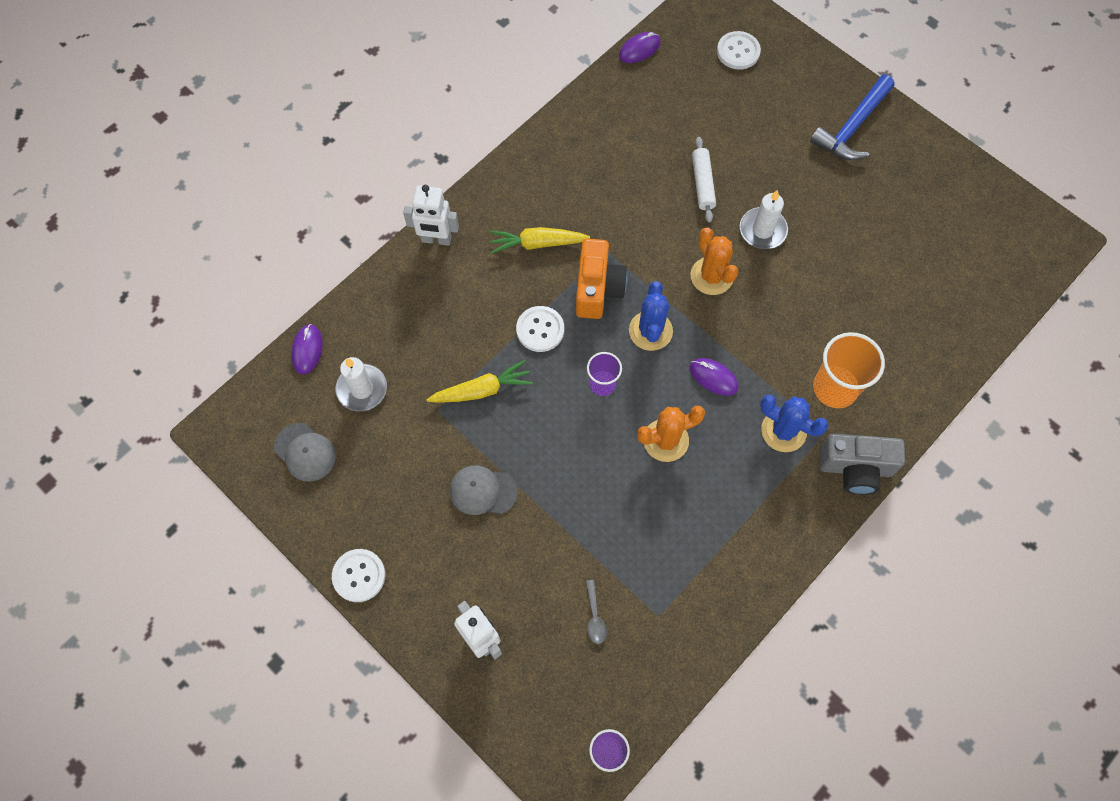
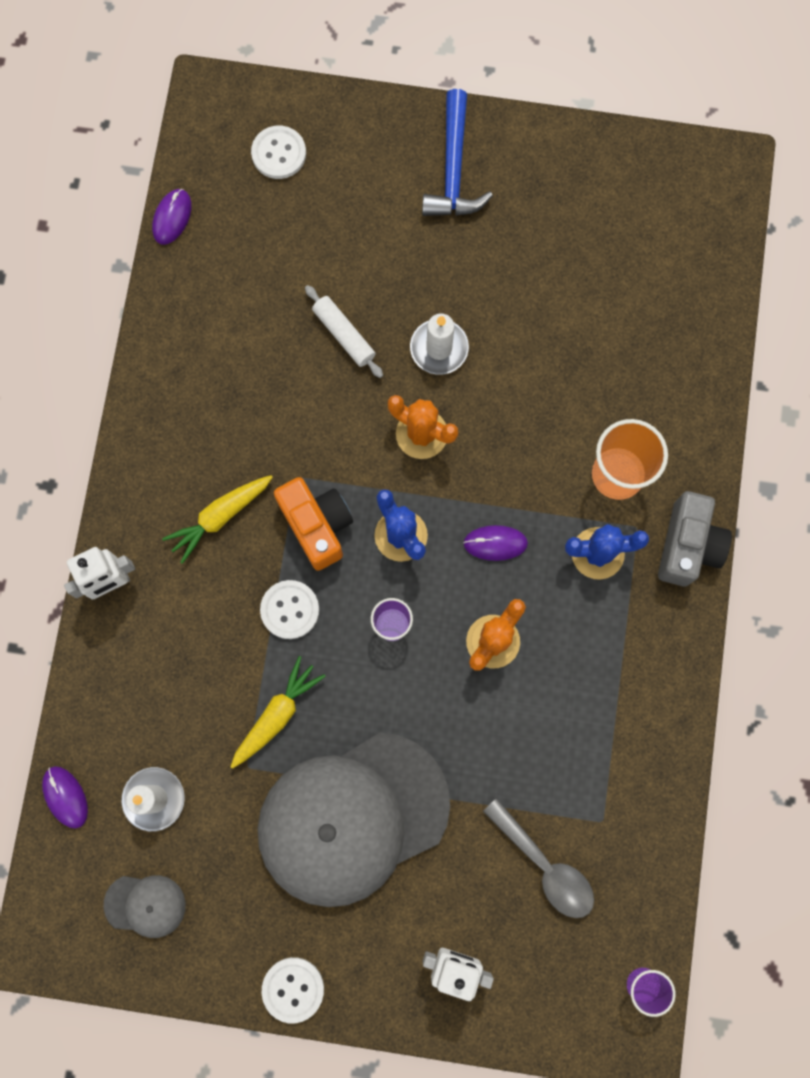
camera: 35 degrees left, 10 degrees up
(483, 491) = (352, 818): grey cap -> grey cap, size x2.47
(595, 617) = (545, 866): grey spoon -> grey spoon, size x1.94
(855, 468) = (688, 546): grey camera -> grey camera turned 45 degrees counterclockwise

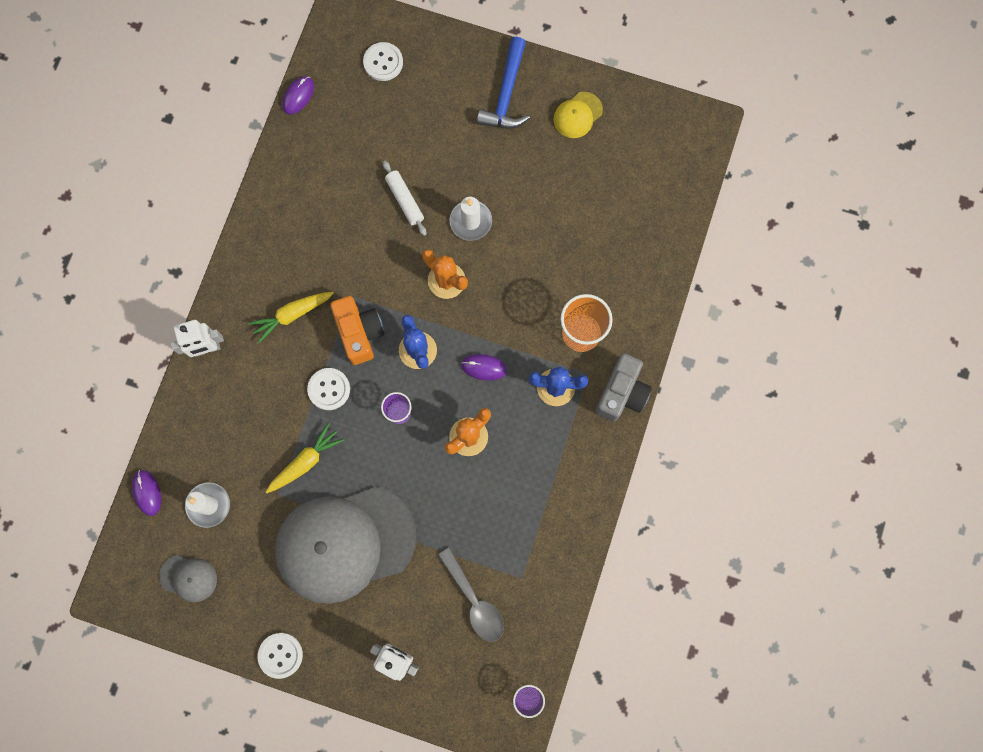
camera: 10 degrees right, 0 degrees up
(555, 181) = (577, 115): none -> yellow cap

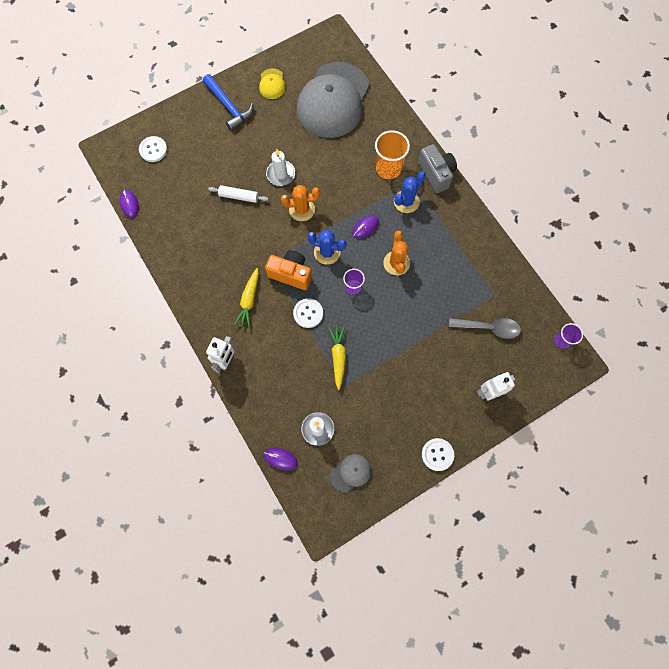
camera: 50 degrees left, 5 degrees down
(345, 543) = (402, 371): grey cap -> grey cap (333, 100)

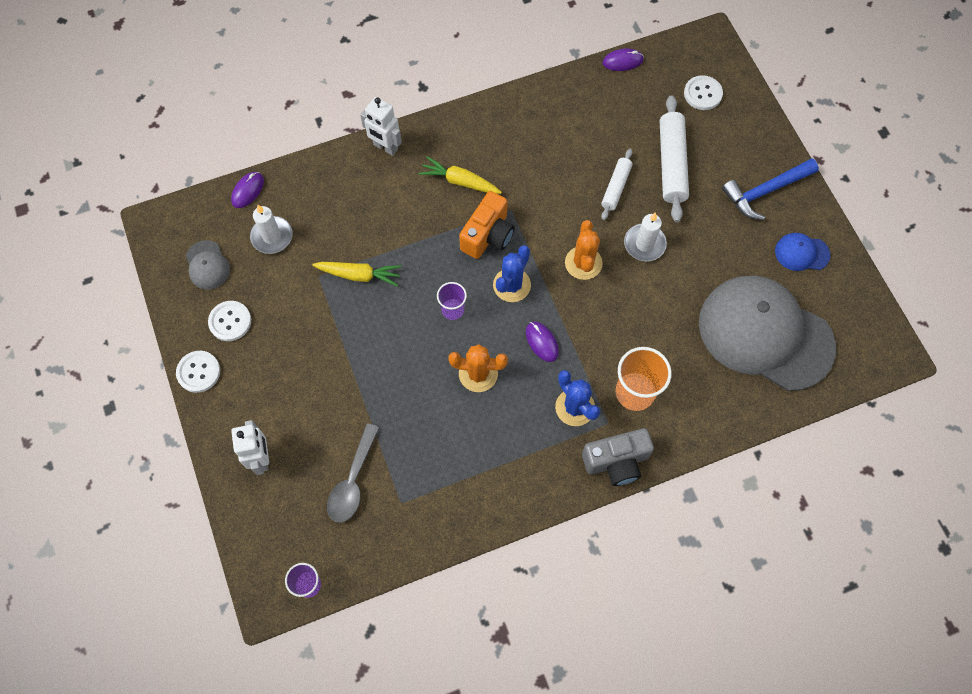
camera: 100 degrees right, 5 degrees down
(214, 164) = (671, 164): none -> white rolling pin
(272, 84) = (801, 253): yellow cap -> blue cap
(308, 313) = (427, 248): white button -> white button (230, 321)

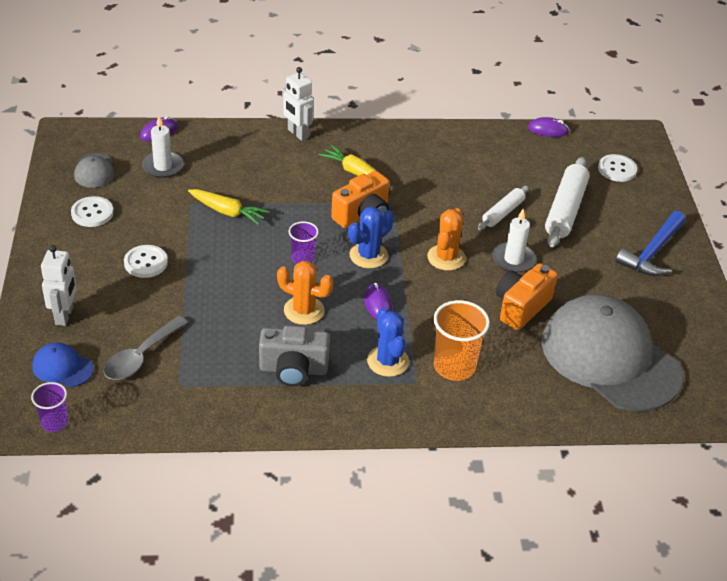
camera: 15 degrees right, 25 degrees down
(198, 372) = (43, 240): white button -> white button (146, 263)
(616, 462) = (411, 415): grey camera -> grey camera (293, 370)
(670, 300) = (521, 307): none -> orange camera
(765, 191) = (652, 252): blue hammer -> blue hammer turned 45 degrees counterclockwise
(801, 253) = (673, 306): blue cap -> blue cap (62, 367)

